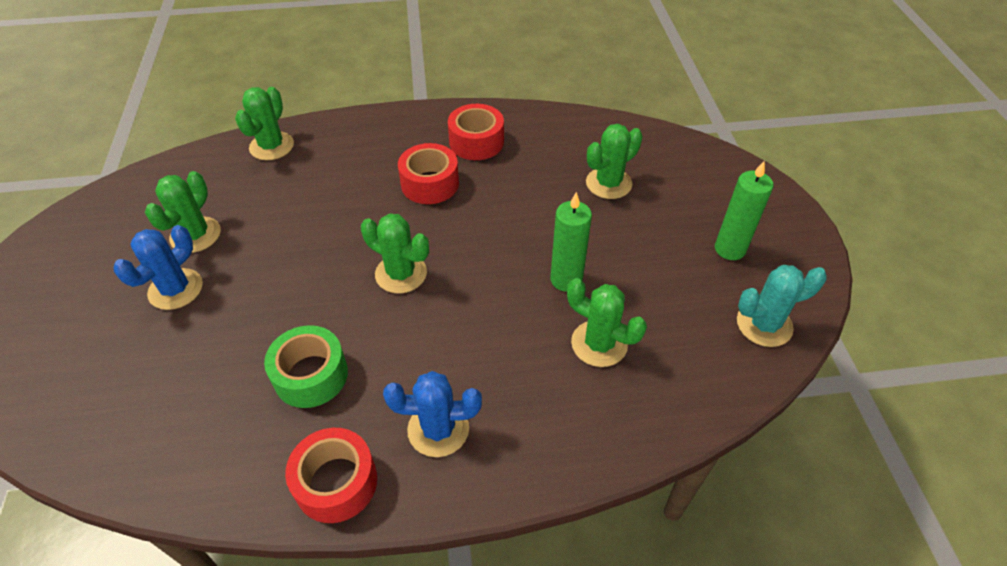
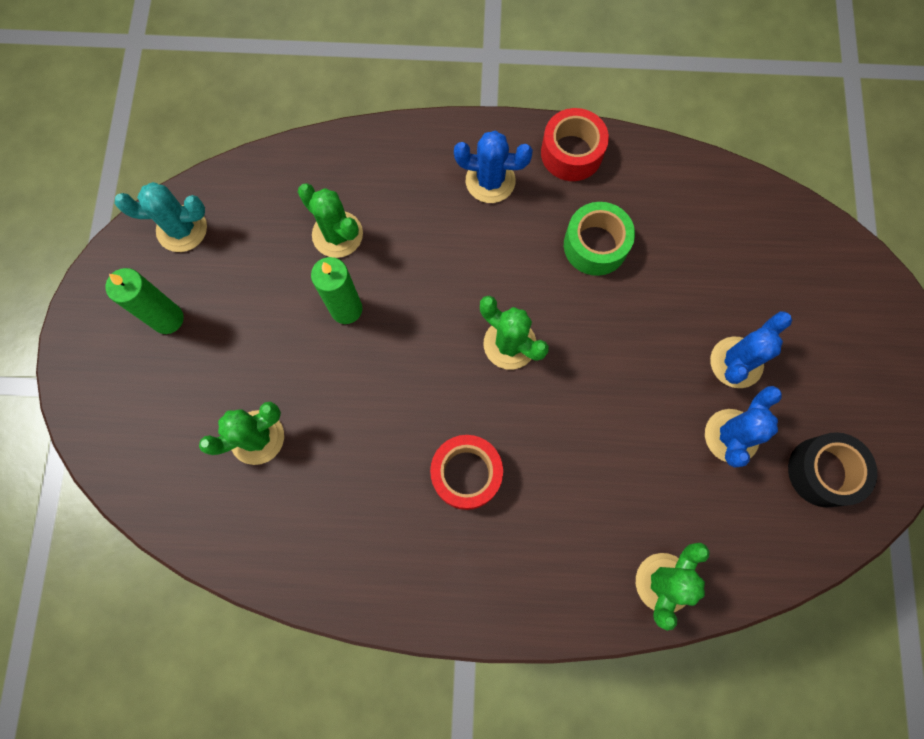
camera: 170 degrees left, 25 degrees up
(119, 222) = (822, 472): none -> black tape
(195, 235) = (731, 436): green cactus -> blue cactus
(476, 142) = (398, 543): red tape -> none

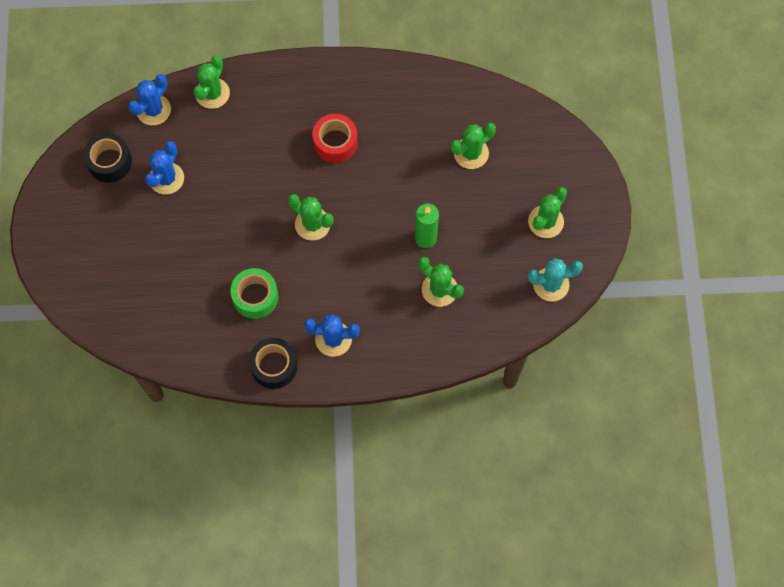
camera: 175 degrees right, 5 degrees down
(168, 319) = (546, 222): green candle -> green cactus
(571, 153) = (274, 366): red tape -> black tape
(736, 362) = (160, 224): blue cactus -> blue cactus (153, 110)

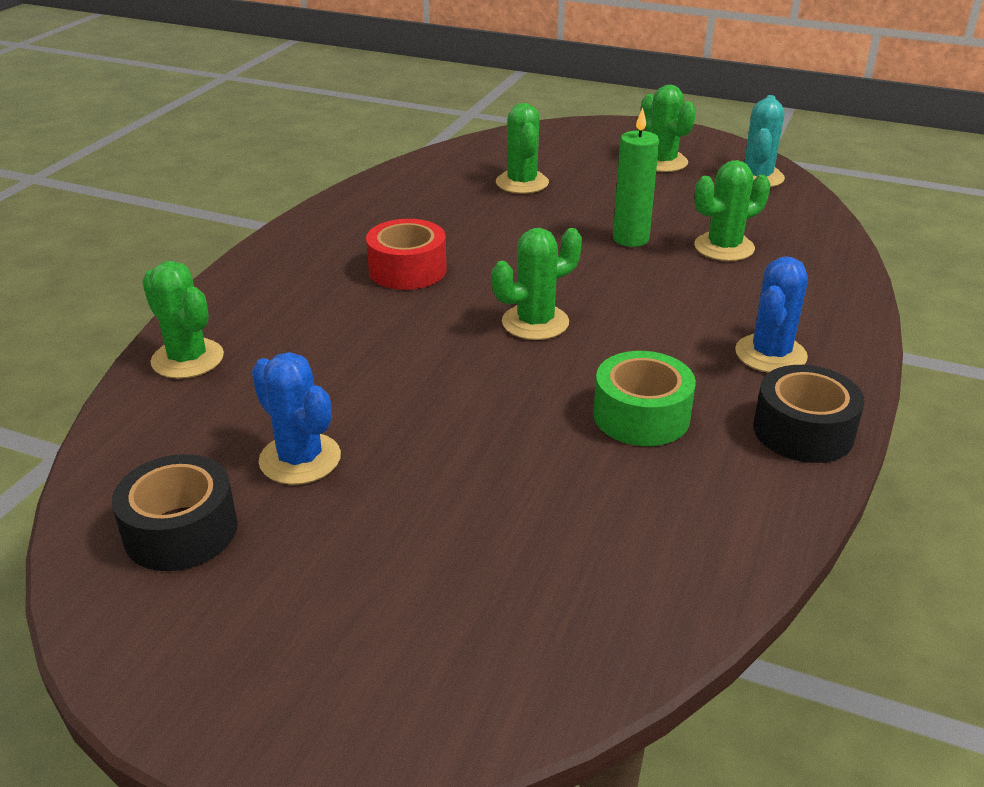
camera: 65 degrees left, 35 degrees down
(153, 110) = (136, 435): blue cactus -> none

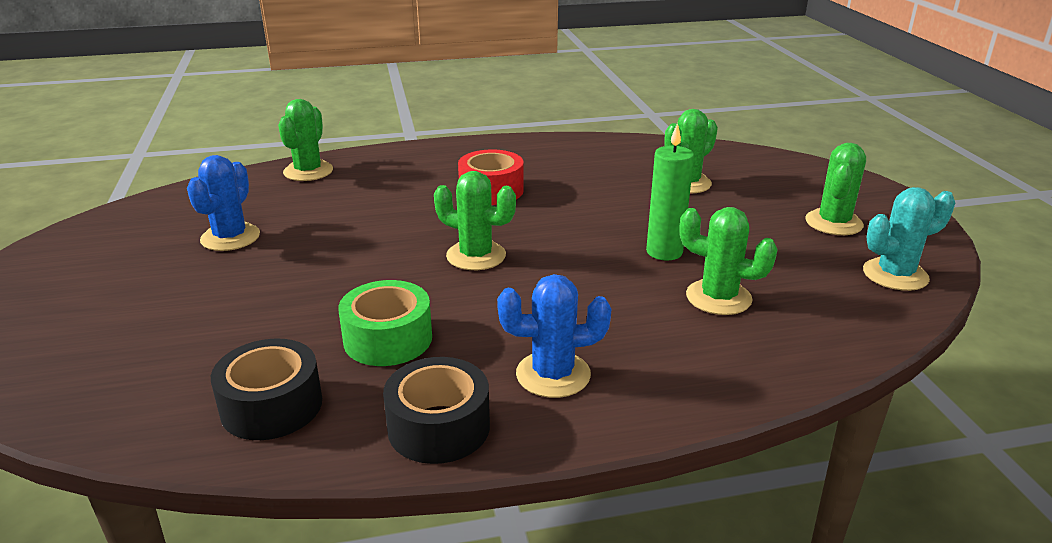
camera: 55 degrees right, 5 degrees down
(181, 530) = (138, 231): black tape -> black tape (272, 406)

